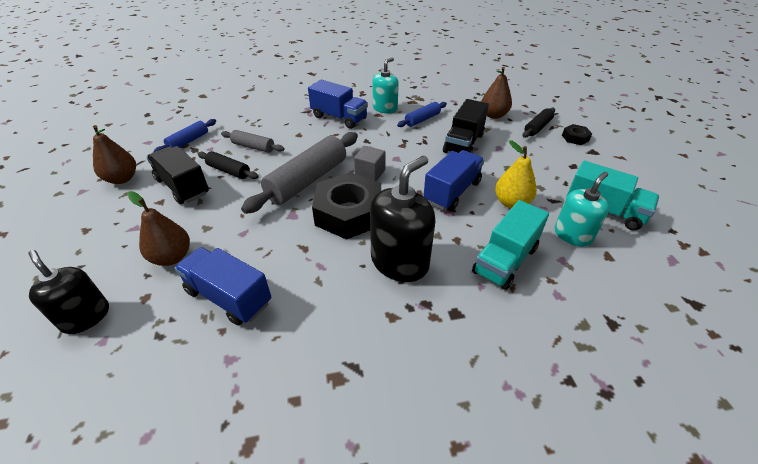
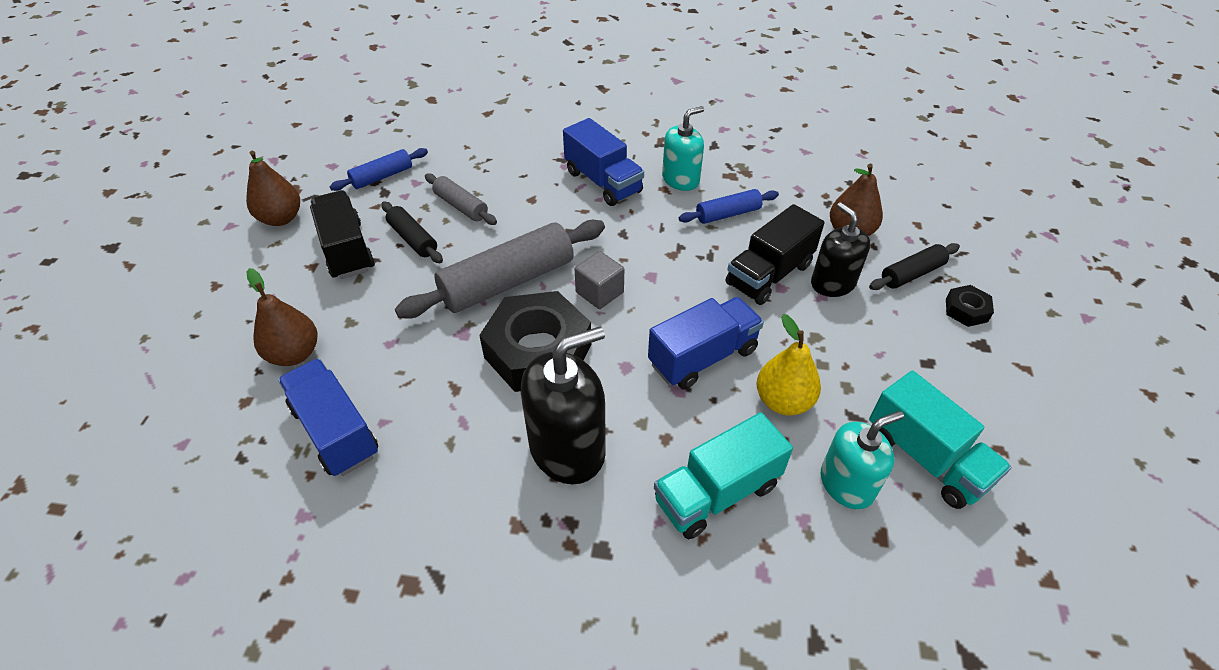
camera: 20 degrees right, 5 degrees up
(85, 317) = (176, 407): black soap dispenser -> black soap dispenser (832, 283)

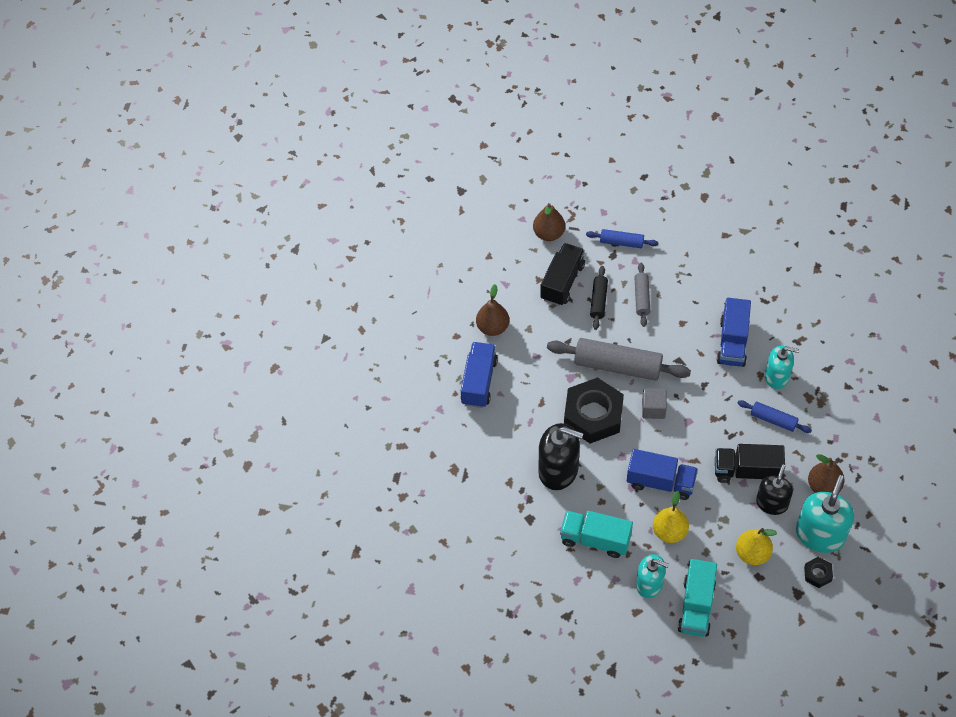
camera: 50 degrees right, 10 degrees up
(888, 346) = (752, 554): none -> yellow pear
(911, 274) = (820, 534): black rolling pin -> turquoise soap dispenser

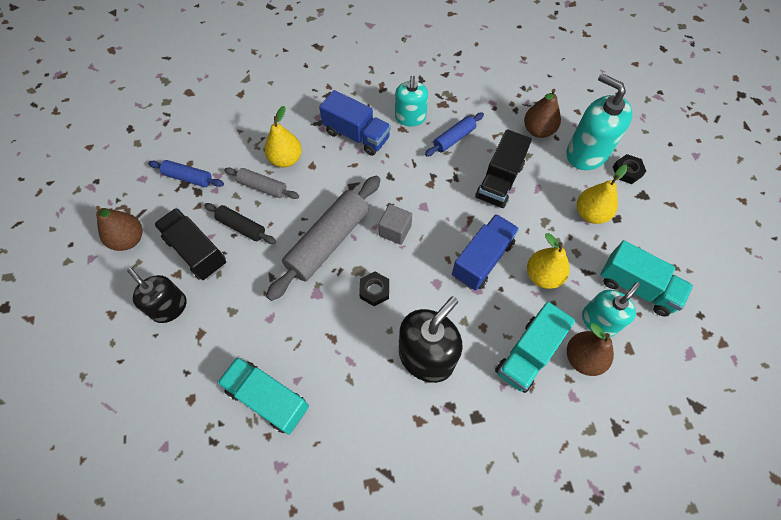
camera: 70 degrees left, 5 degrees up
(479, 382) = (268, 398): blue truck -> turquoise truck
(493, 327) = (205, 350): brown pear -> brown pear (583, 358)
(593, 415) = (374, 290): black nut -> black nut, size x0.44
(621, 242) = (188, 178): blue rolling pin -> blue rolling pin turned 75 degrees clockwise
(677, 301) = (286, 159): none -> yellow pear
(772, 503) = (541, 176): black soap dispenser -> black soap dispenser (169, 307)
(777, 376) = (410, 117): turquoise soap dispenser -> turquoise soap dispenser turned 150 degrees clockwise

